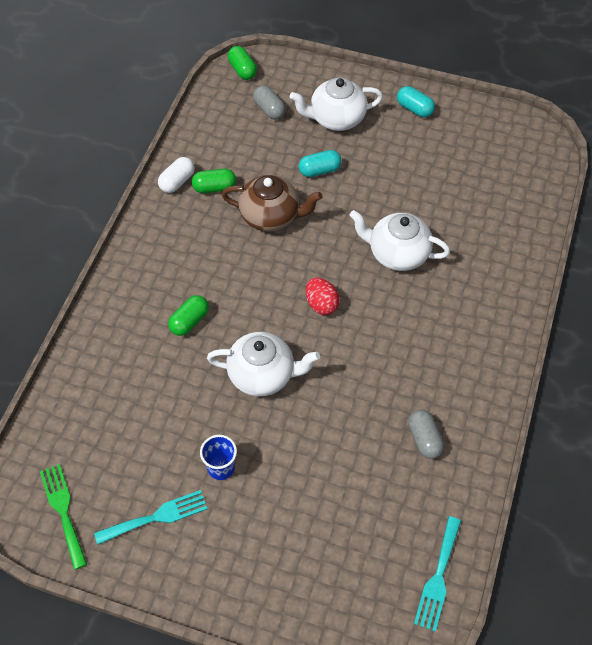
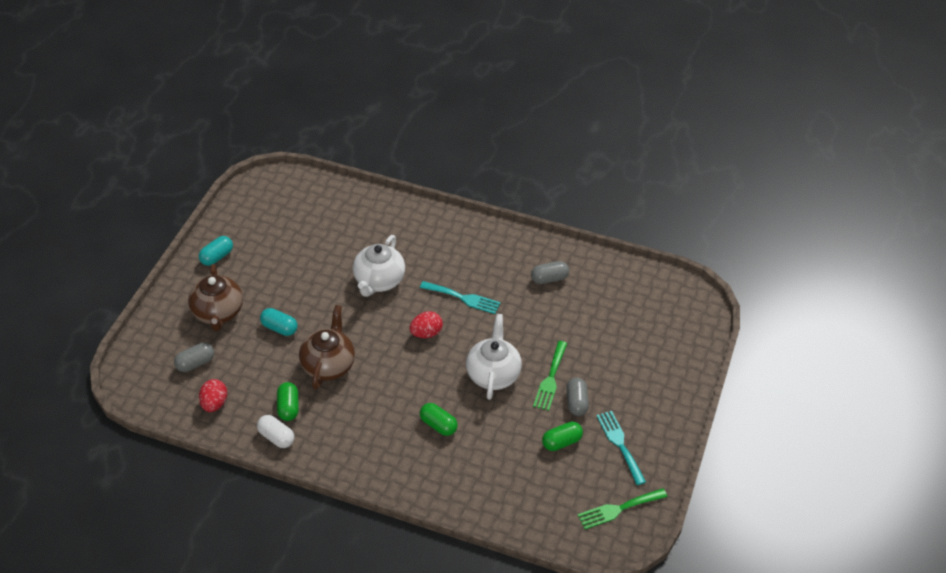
camera: 90 degrees left, 10 degrees down
(219, 130) = (214, 404): none -> red egg
(221, 467) = (576, 402): blue cup -> grey capsule
(242, 70) = (135, 384): green capsule -> green capsule (561, 442)
(257, 438) = (550, 379): none -> green fork
(319, 170) = (279, 328): turquoise capsule -> turquoise capsule turned 45 degrees counterclockwise
(336, 119) = (218, 313): white teapot -> brown teapot
(438, 577) = (653, 280): turquoise fork -> turquoise fork (463, 298)

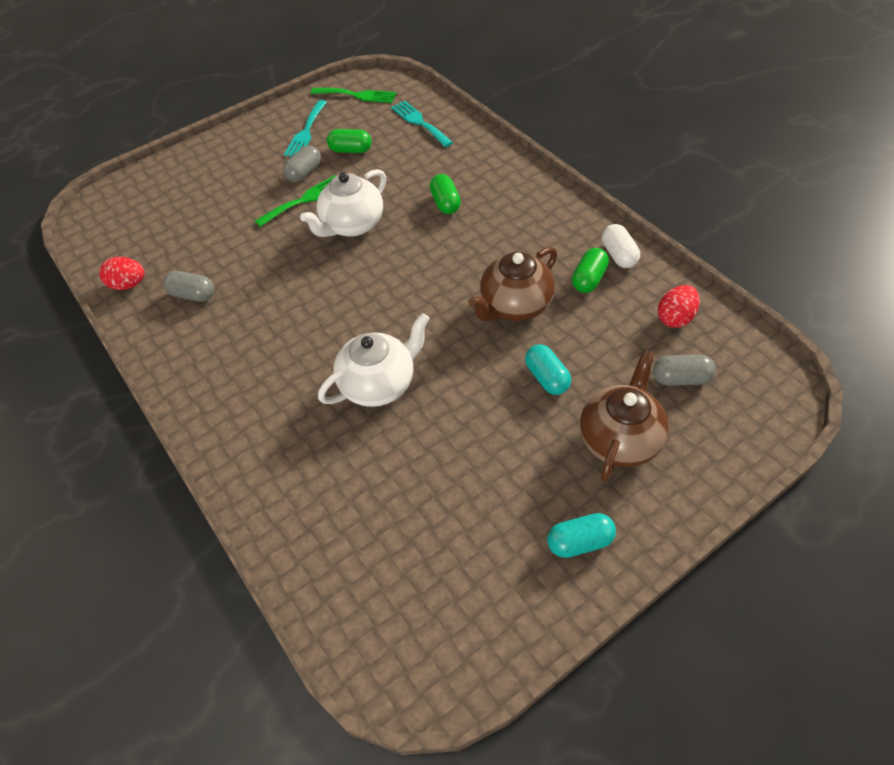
camera: 140 degrees left, 5 degrees up
(426, 333) = (380, 294): red egg -> red egg (129, 285)
(463, 298) = (303, 315): turquoise fork -> turquoise fork (419, 122)

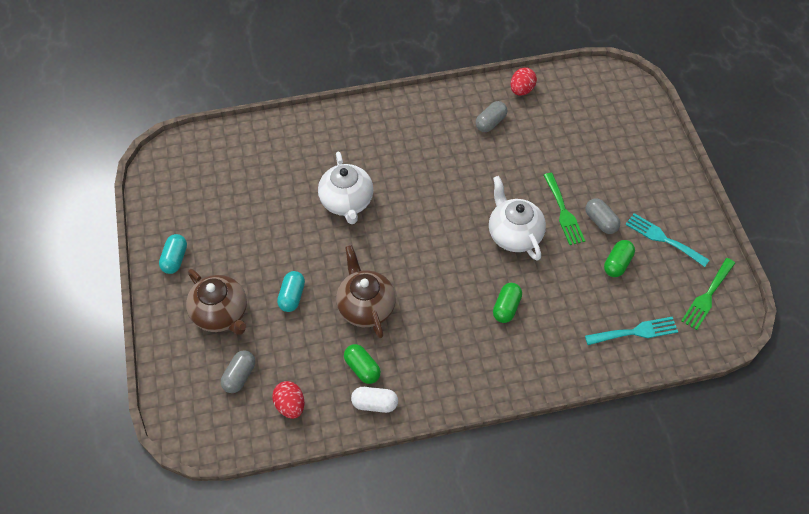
camera: 110 degrees right, 5 degrees up
(445, 203) = (506, 307): green capsule -> green capsule turned 75 degrees counterclockwise
(547, 378) = (292, 296): turquoise capsule -> turquoise capsule turned 75 degrees counterclockwise

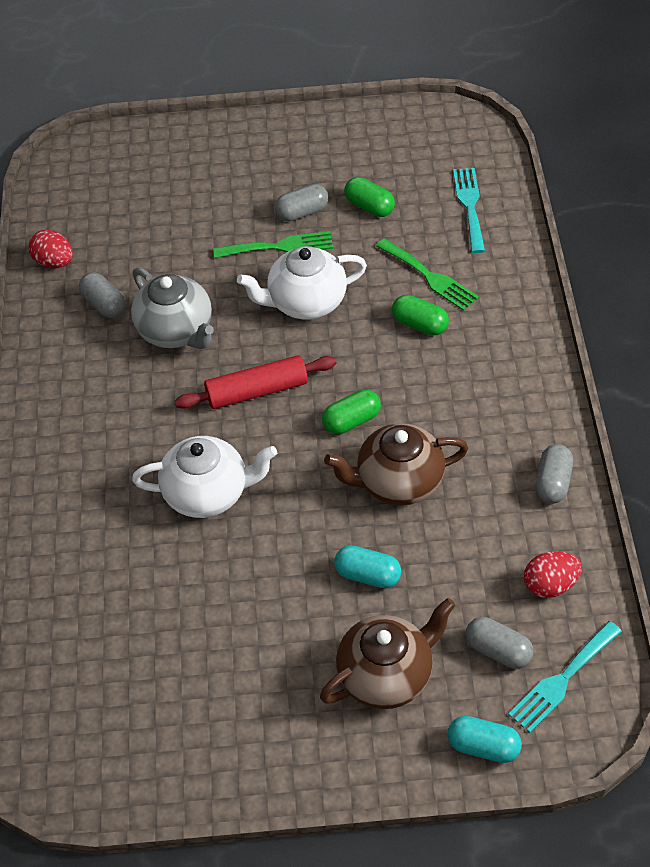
camera: 80 degrees left, 5 degrees down
(175, 259) = (270, 745): turquoise capsule -> turquoise capsule (483, 746)
(362, 368) = (497, 493): green capsule -> green capsule (351, 421)
(375, 404) = (553, 482): white capsule -> grey capsule
(431, 217) = (257, 391): none -> red rolling pin
(475, 165) = (176, 331): none -> grey teapot
(663, 239) = (340, 159): turquoise fork -> turquoise fork (562, 680)
(707, 296) = (428, 135): green fork -> green fork (430, 277)

